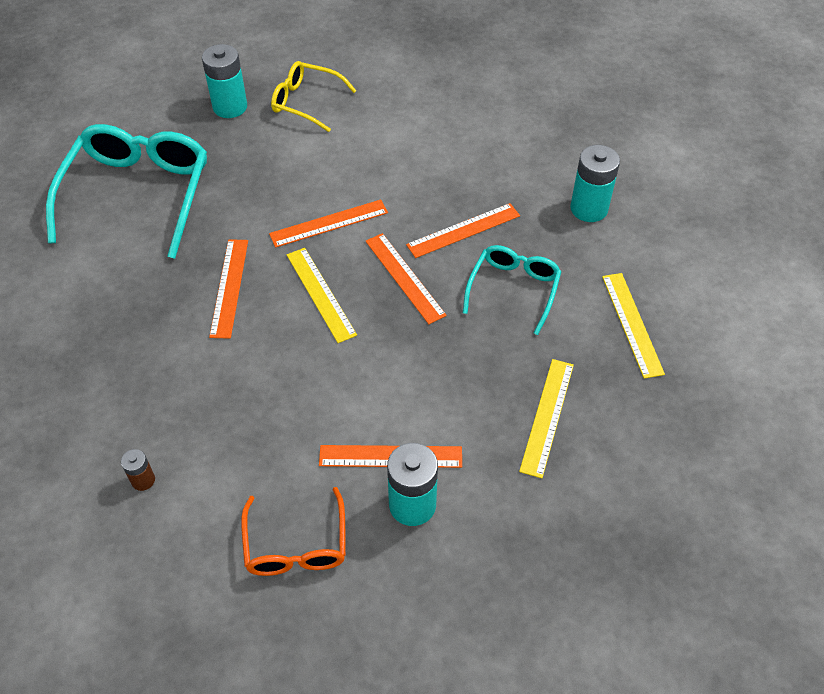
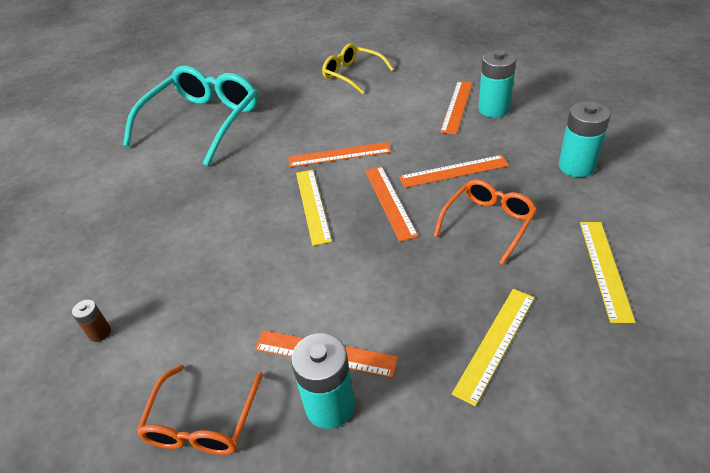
camera: 20 degrees right, 10 degrees down
(229, 287) = (241, 191): orange ruler -> orange ruler (456, 106)
(230, 107) = (294, 74): turquoise battery -> turquoise battery (493, 109)
(513, 290) = (488, 223): turquoise glasses -> orange glasses

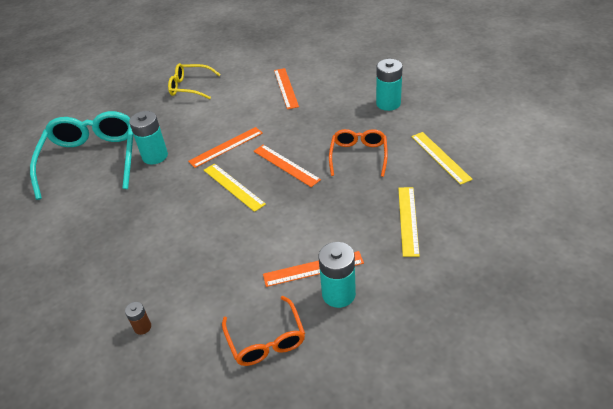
camera: 30 degrees left, 0 degrees up
(453, 171) = (314, 131): orange ruler -> none
(493, 109) = (312, 82): turquoise battery -> turquoise battery (155, 156)

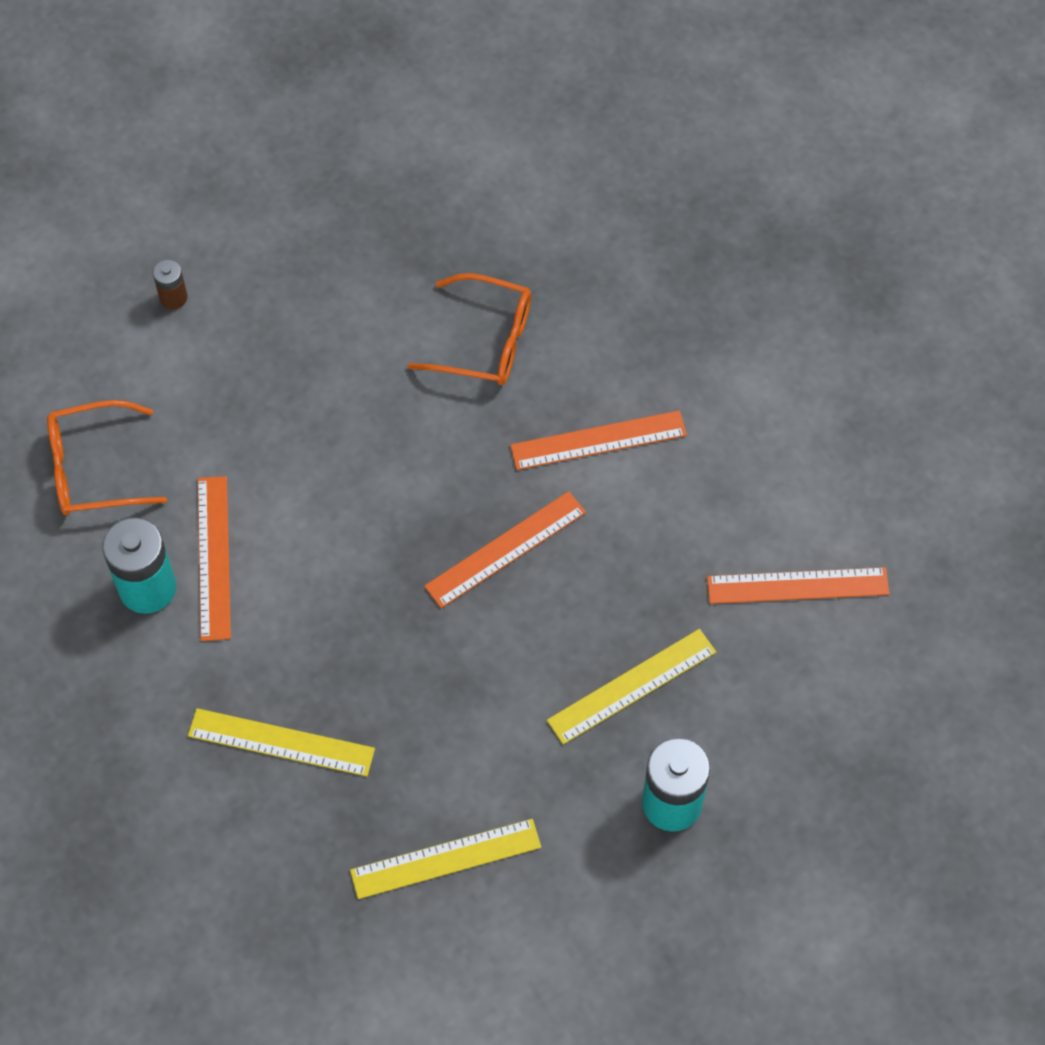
camera: 95 degrees right, 20 degrees up
(92, 159) = (625, 193): turquoise glasses -> none
(155, 156) = (604, 306): turquoise battery -> none
(190, 87) = (855, 376): yellow glasses -> none
(226, 147) = (598, 440): orange ruler -> orange ruler turned 75 degrees counterclockwise
(233, 186) = (466, 446): yellow ruler -> yellow ruler (632, 686)
(358, 156) = (496, 695): orange glasses -> orange glasses (485, 341)

